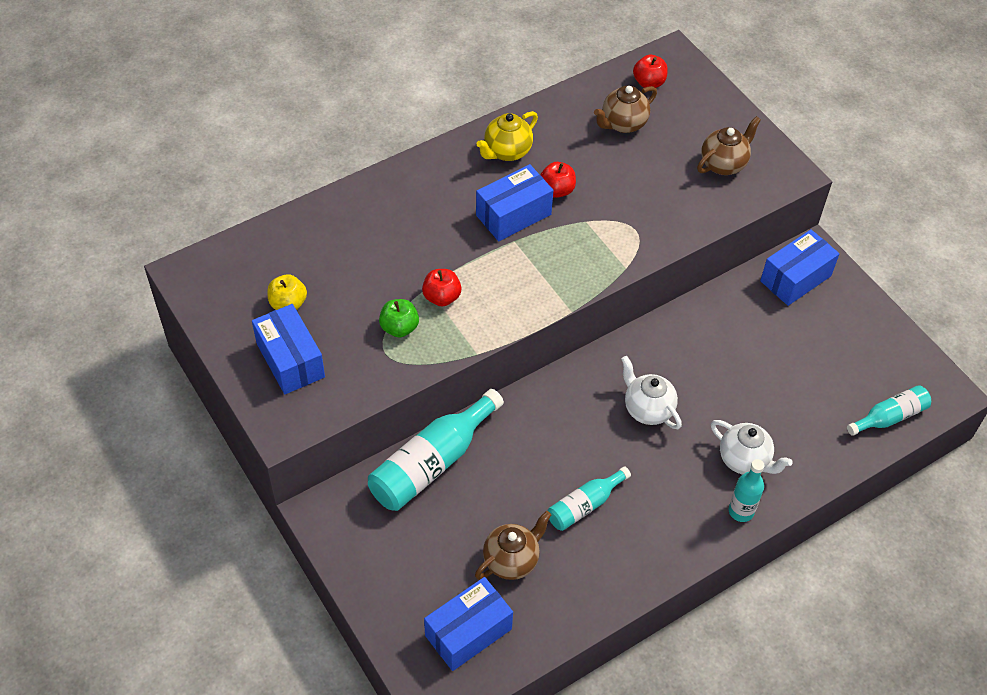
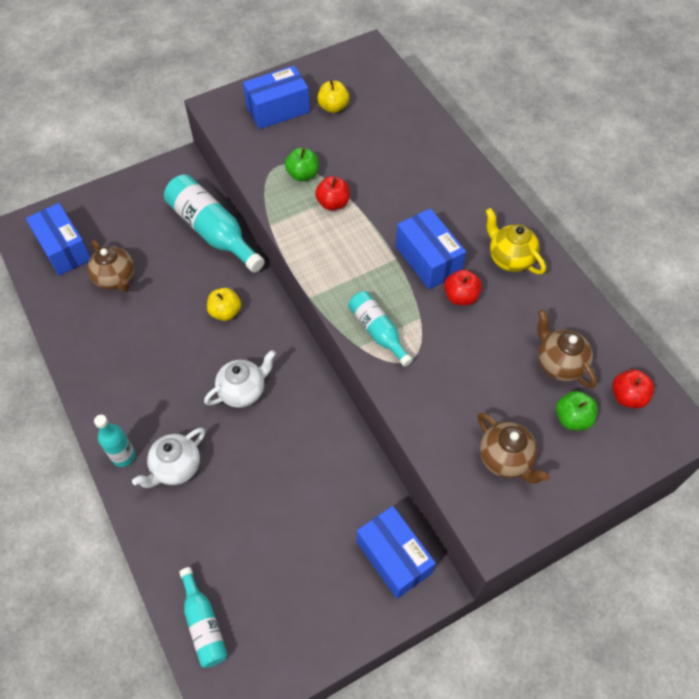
camera: 95 degrees right, 5 degrees up
(549, 436) = (225, 312): none -> yellow apple
(585, 505) = (154, 333): turquoise bottle -> turquoise bottle (378, 331)
(676, 119) = (572, 418): none -> green apple

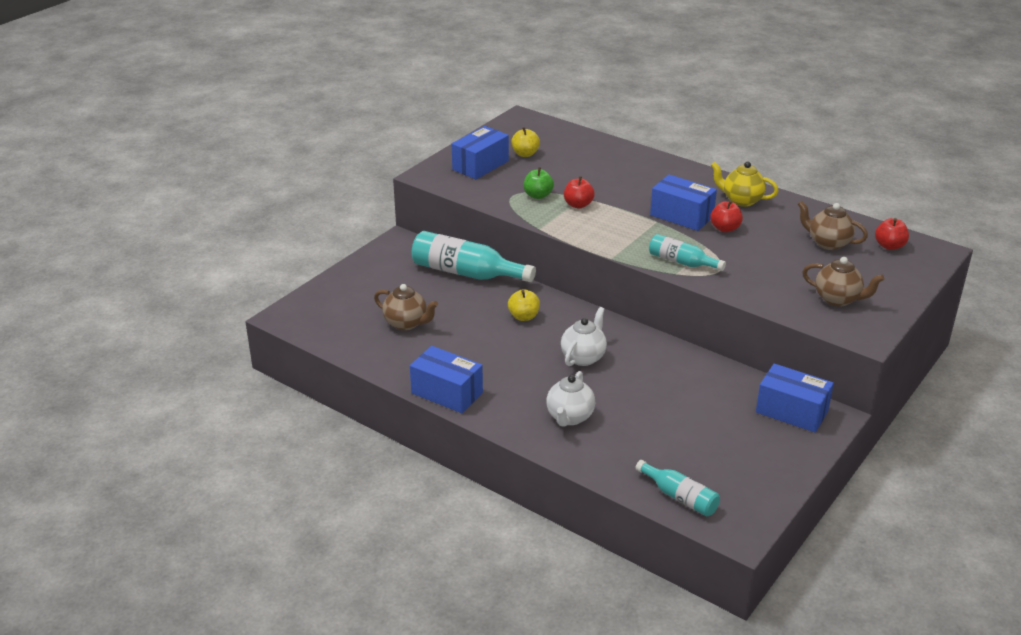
camera: 25 degrees left, 25 degrees down
(64, 249) = (339, 318): blue box -> blue box (447, 393)
(123, 456) = (517, 425): turquoise bottle -> none
(572, 418) = (863, 267): green apple -> none

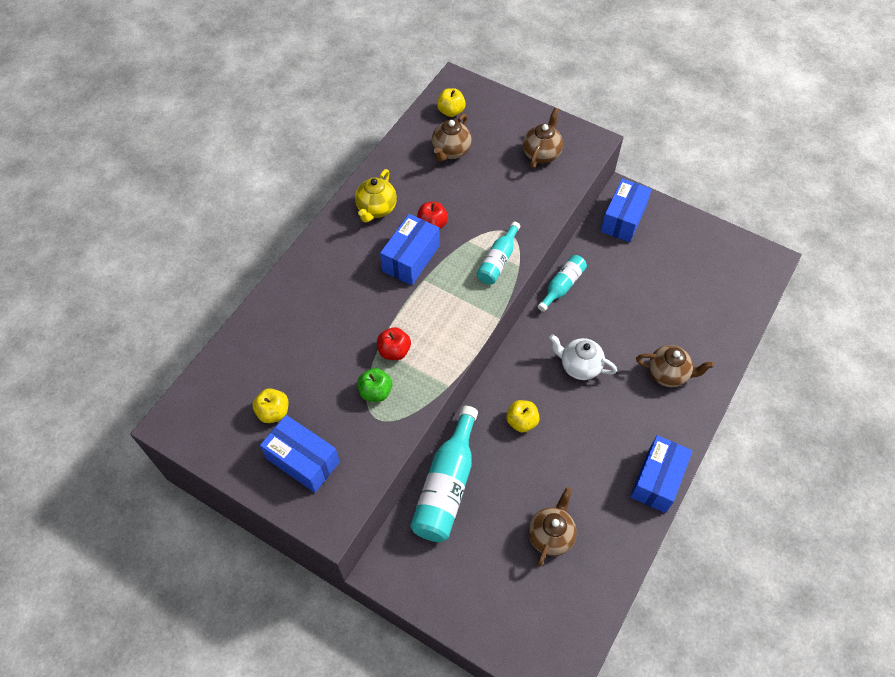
camera: 95 degrees left, 25 degrees up
(569, 417) = (668, 374): white teapot -> brown teapot
(679, 497) = (743, 295): turquoise bottle -> turquoise bottle (562, 286)
(889, 246) = (451, 111): red apple -> yellow apple

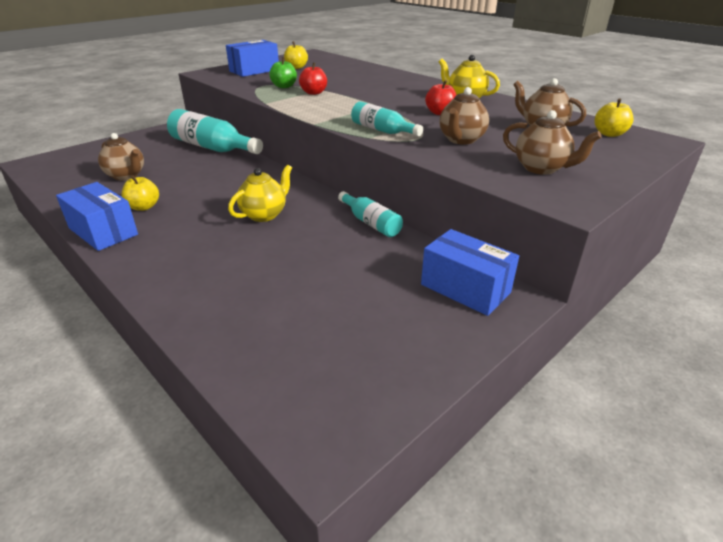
camera: 105 degrees right, 25 degrees down
(411, 258) = (403, 104): blue box -> none
(521, 421) = (234, 179): yellow apple -> yellow apple (144, 207)
(579, 366) = (264, 214): white teapot -> yellow teapot
(668, 374) = (206, 267): brown teapot -> brown teapot (461, 140)

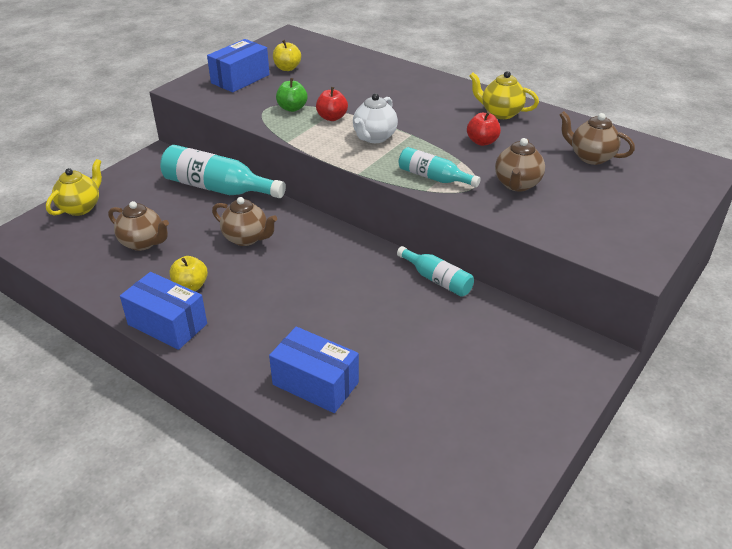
camera: 10 degrees left, 5 degrees up
(264, 214) = (325, 281): yellow teapot -> yellow teapot (80, 207)
(343, 105) = (374, 137): none -> white teapot
(465, 288) = (550, 347): blue box -> blue box (315, 383)
(541, 168) = (603, 219): brown teapot -> brown teapot (246, 238)
(609, 134) = (656, 160): yellow apple -> none

